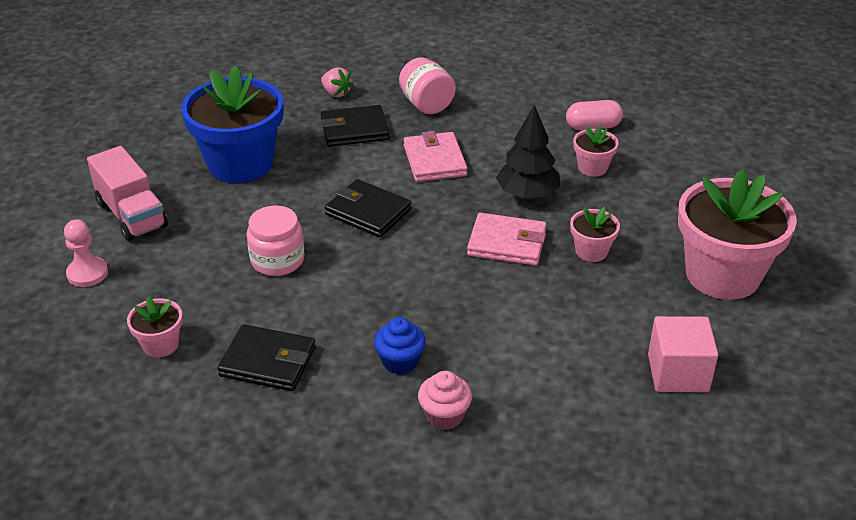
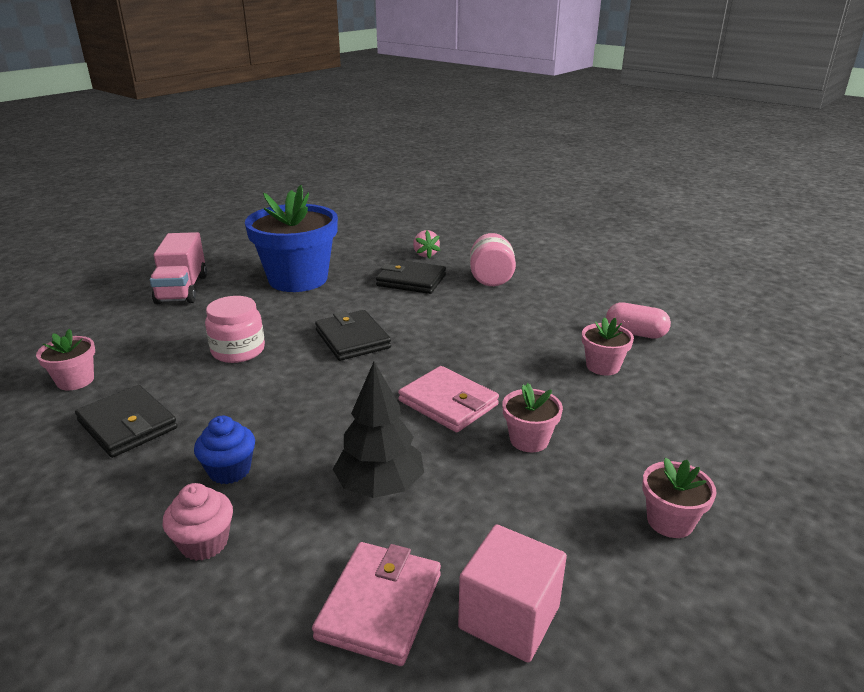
camera: 30 degrees right, 10 degrees down
(87, 273) = (102, 316): pink pawn -> none
(434, 161) = (453, 319): pink wallet -> pink wallet (380, 606)
(527, 194) = (512, 368): black tree -> black tree (380, 486)
(722, 275) = (670, 521): pink flower pot -> pink flower pot, size x0.45

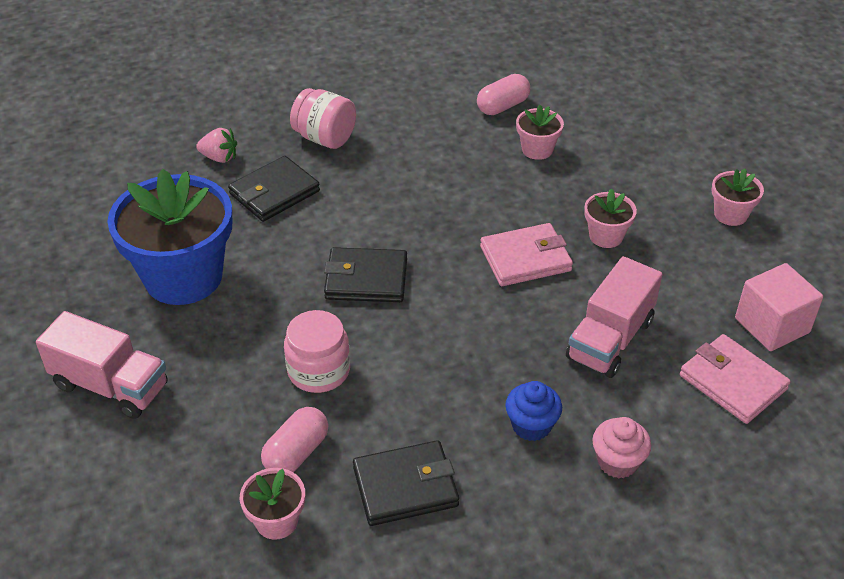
camera: 60 degrees left, 15 degrees up
(147, 368) = (296, 453): none -> pink capsule
(380, 486) = (610, 339): black tree -> pink truck

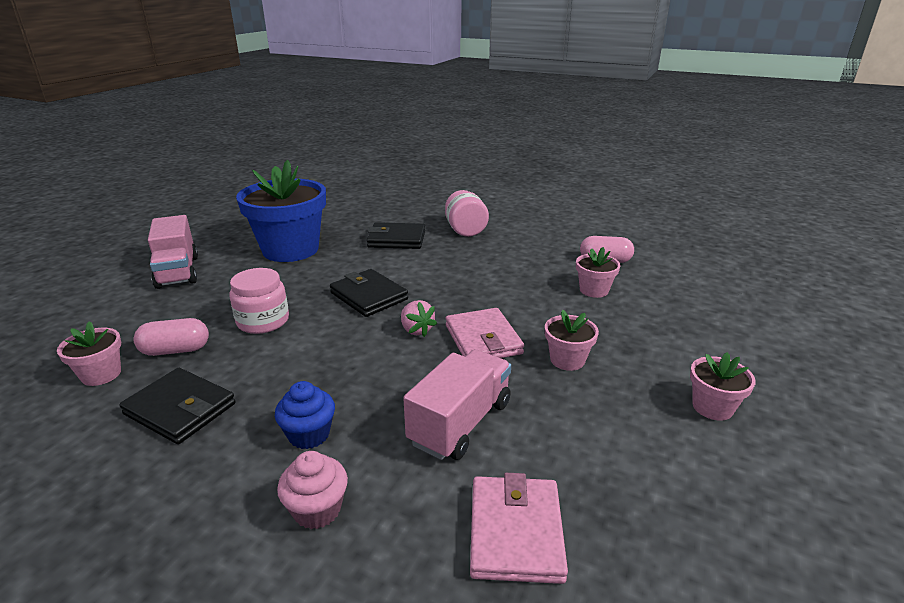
camera: 45 degrees right, 15 degrees down
(219, 158) = (398, 216): pink strawberry -> pink strawberry (416, 330)
(525, 259) = (483, 339): pink wallet -> pink wallet turned 45 degrees clockwise
(610, 339) = (460, 423): pink truck -> pink truck turned 135 degrees clockwise
(772, 325) = (631, 516): pink cube -> none

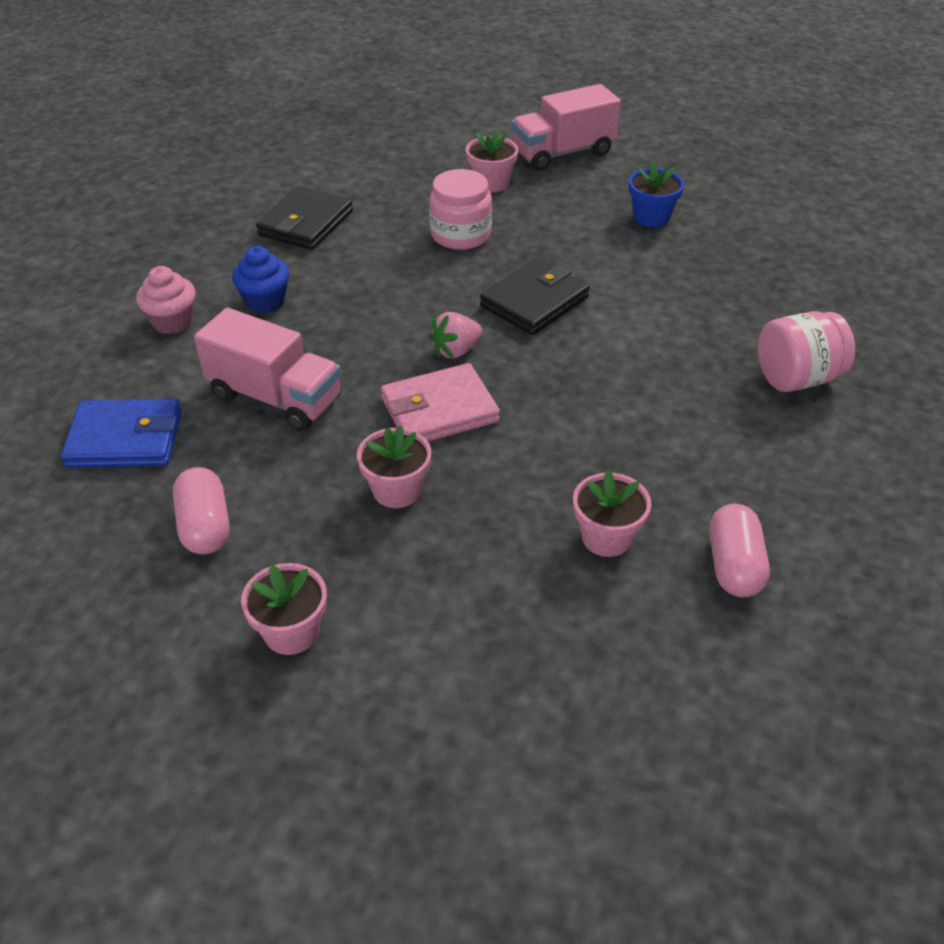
camera: 85 degrees right, 15 degrees up
(101, 374) = (357, 169): pink flower pot -> pink flower pot (491, 183)
(175, 350) = (398, 196): pink capsule -> pink capsule (205, 526)
(290, 249) = (651, 217): blue flower pot -> blue flower pot, size x0.45
(396, 239) = (725, 305): black wallet -> none
(515, 532) = (125, 439): pink wallet -> blue wallet

